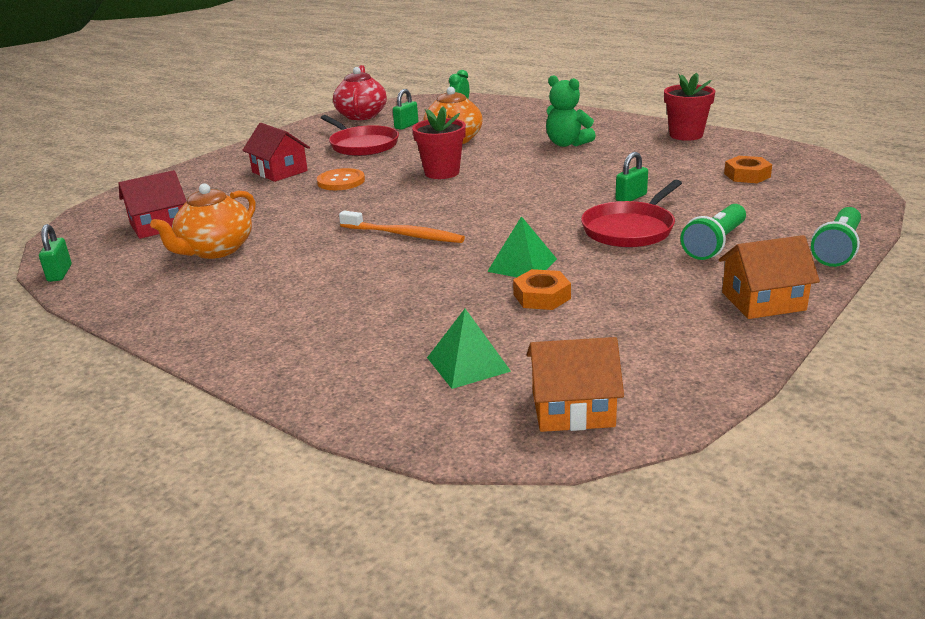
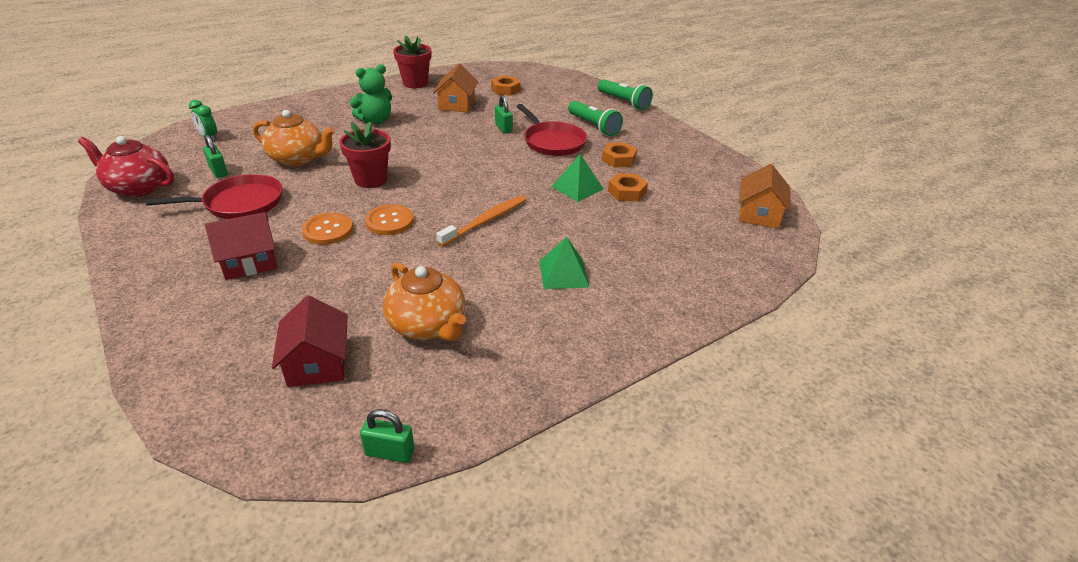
camera: 75 degrees left, 10 degrees up
(372, 198) = (389, 221): none -> orange button
(468, 364) = (700, 235): green pyramid -> green pyramid (563, 273)
(632, 276) = (618, 159): none -> orange nut
(763, 301) = (669, 136): orange house -> orange house (457, 104)

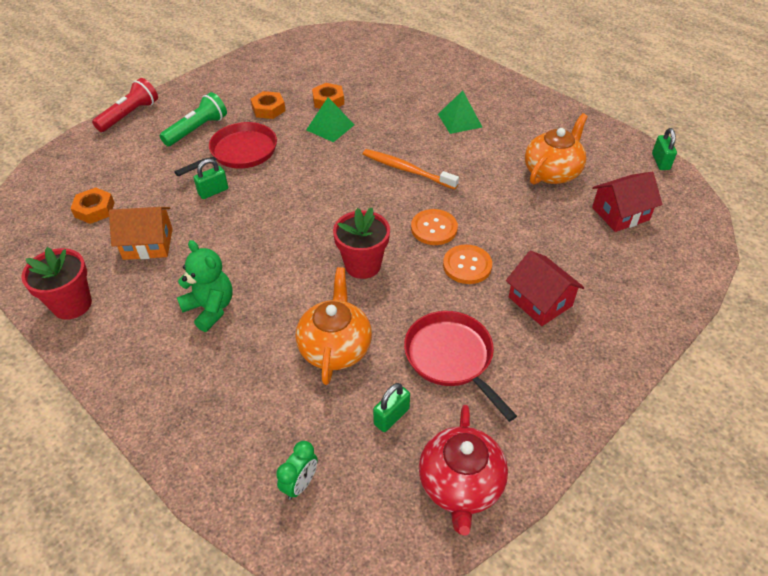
camera: 100 degrees left, 10 degrees up
(624, 102) = (129, 115): green flashlight -> red flashlight
(759, 214) = (340, 41): orange house -> none

